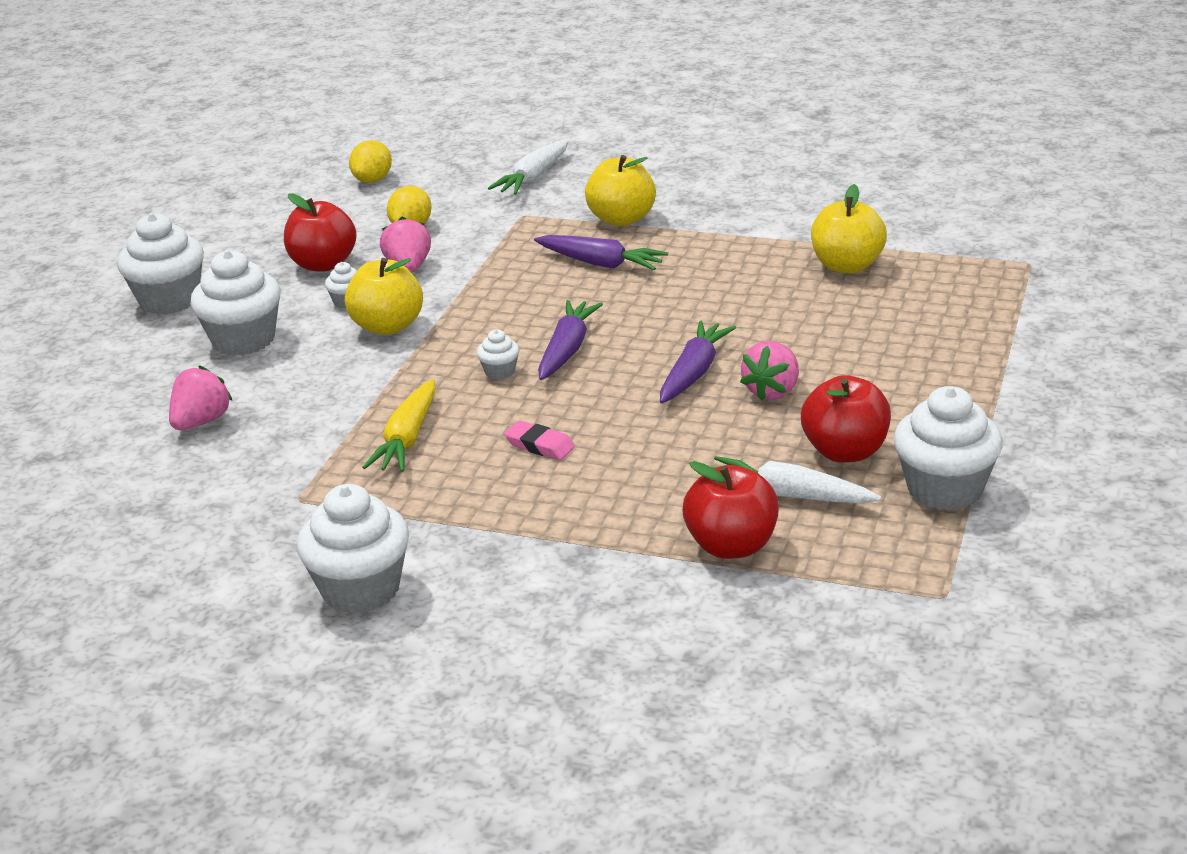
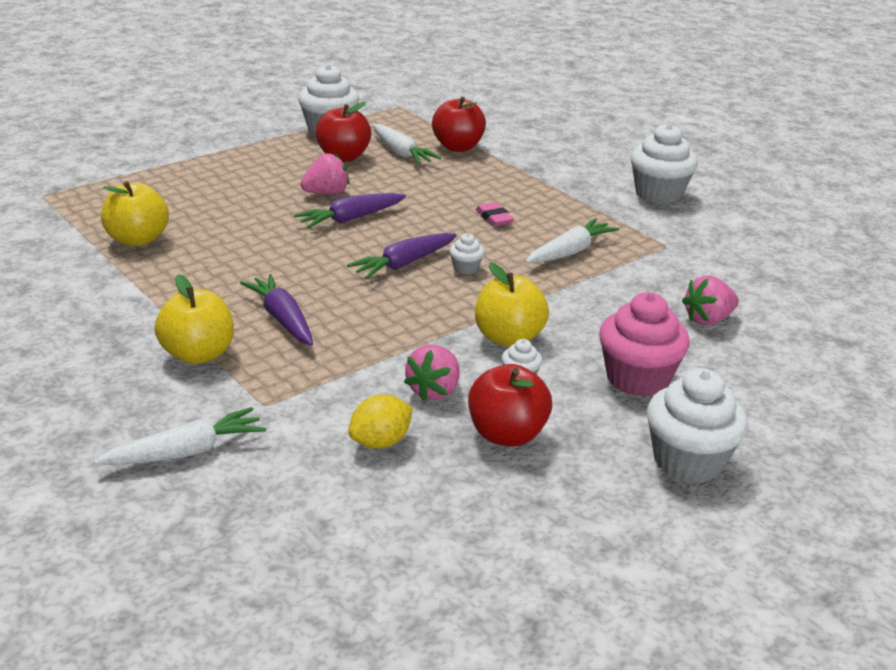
camera: 150 degrees left, 0 degrees up
(243, 340) = (637, 379): white cupcake -> pink cupcake
(373, 180) = (340, 550): yellow lemon -> none
(407, 439) = (570, 252): yellow carrot -> white carrot

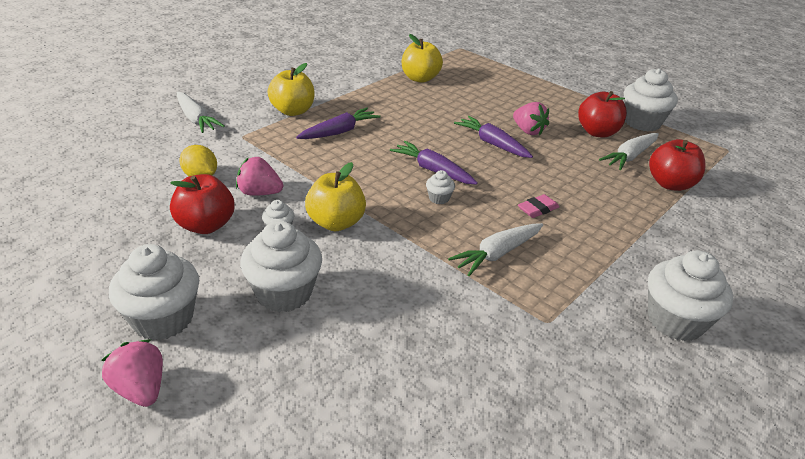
camera: 80 degrees right, 5 degrees up
(570, 252) = (497, 254): white carrot -> white carrot turned 105 degrees clockwise
(637, 379) = (284, 293): pink cupcake -> white cupcake
(708, 319) = (399, 347): pink strawberry -> pink strawberry (141, 389)

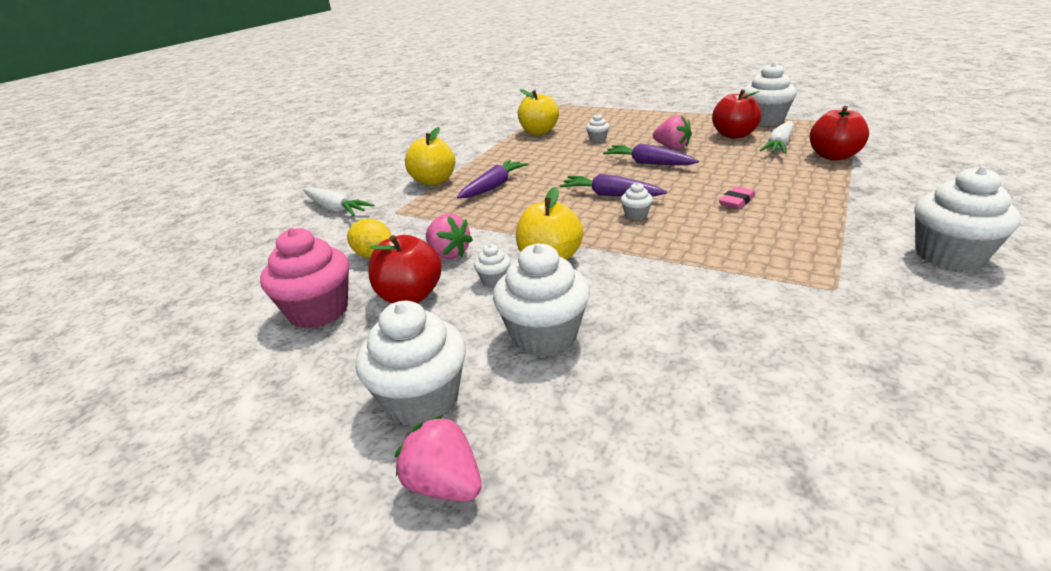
camera: 10 degrees left, 5 degrees down
(131, 218) = (318, 311): none -> pink cupcake
(259, 193) = (449, 254): pink strawberry -> pink strawberry turned 135 degrees counterclockwise
(467, 102) = (597, 139): none -> white cupcake
(497, 254) = (733, 245): white carrot -> none

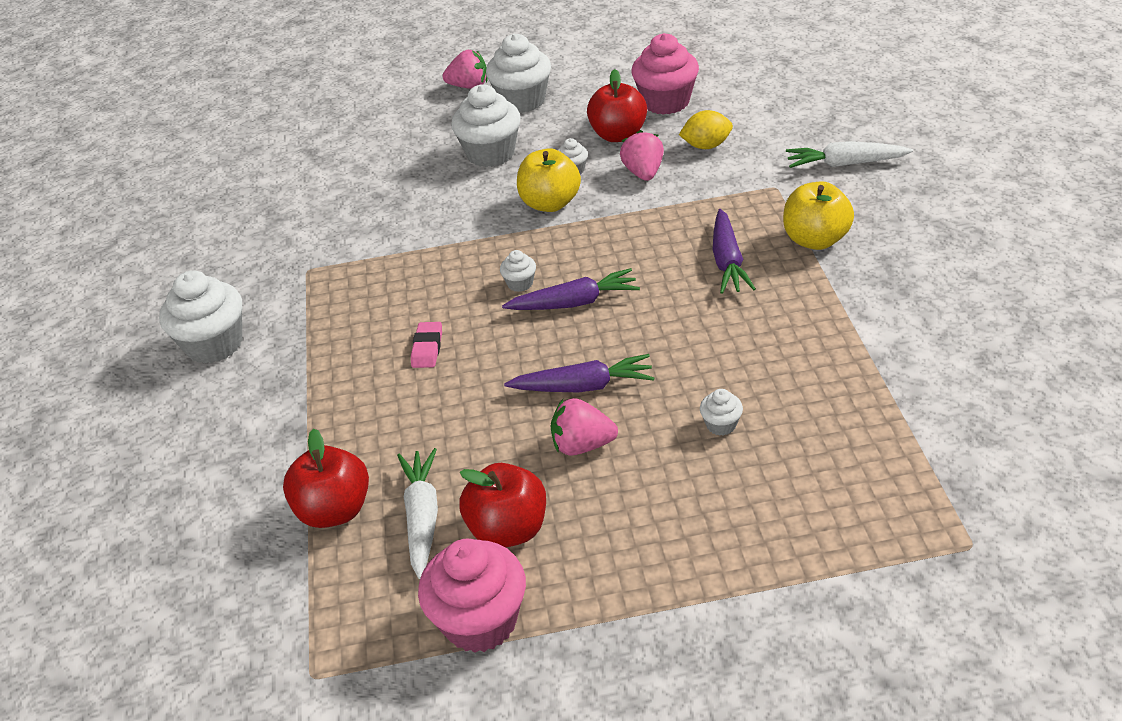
camera: 145 degrees right, 10 degrees up
(449, 254) = (643, 173): pink strawberry -> pink strawberry turned 75 degrees clockwise
(539, 132) = (847, 409): yellow apple -> none
(765, 120) = (480, 621): white cupcake -> pink cupcake

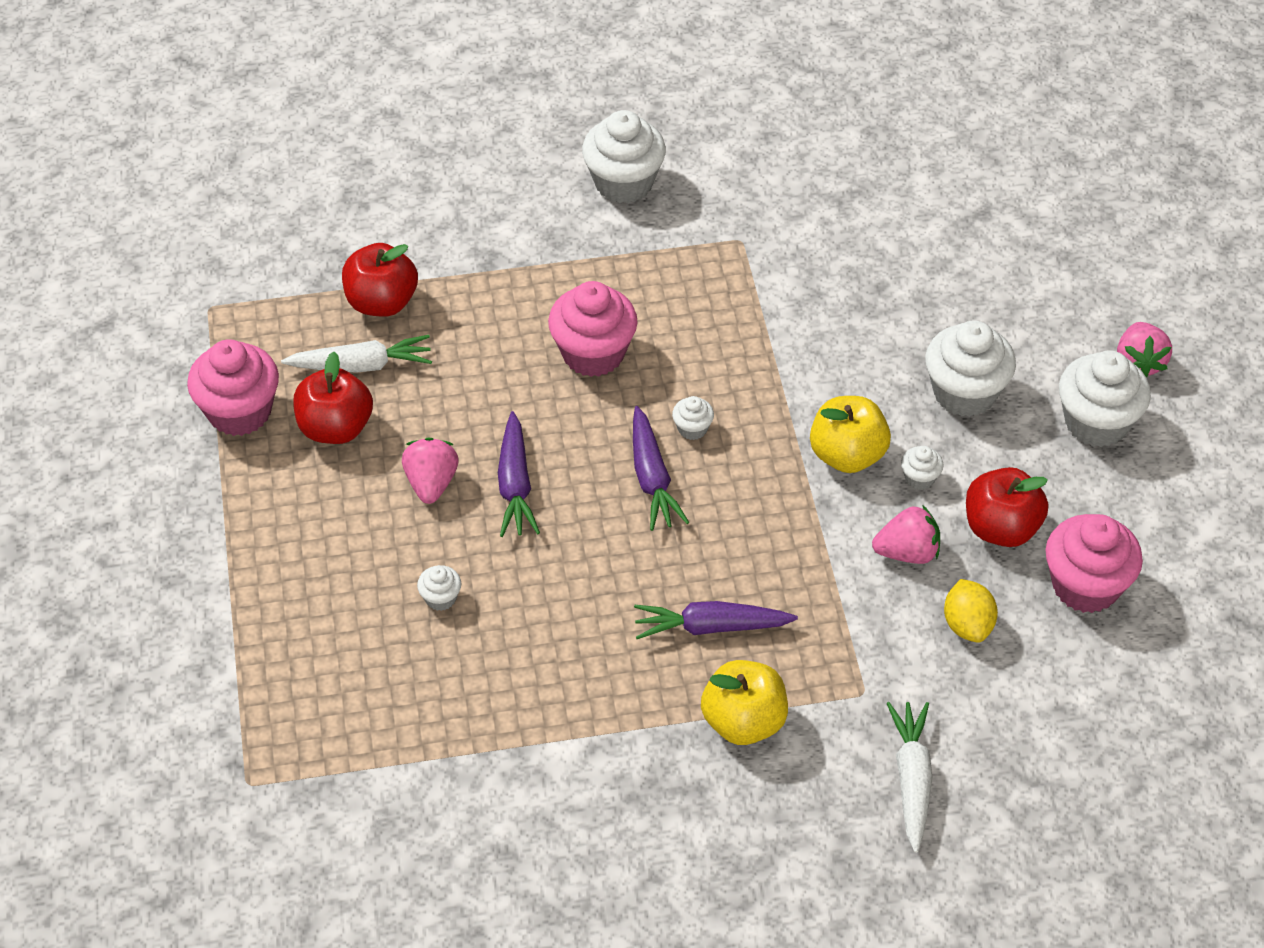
camera: 85 degrees right, 10 degrees up
(427, 348) = (593, 353): pink eraser -> pink cupcake

